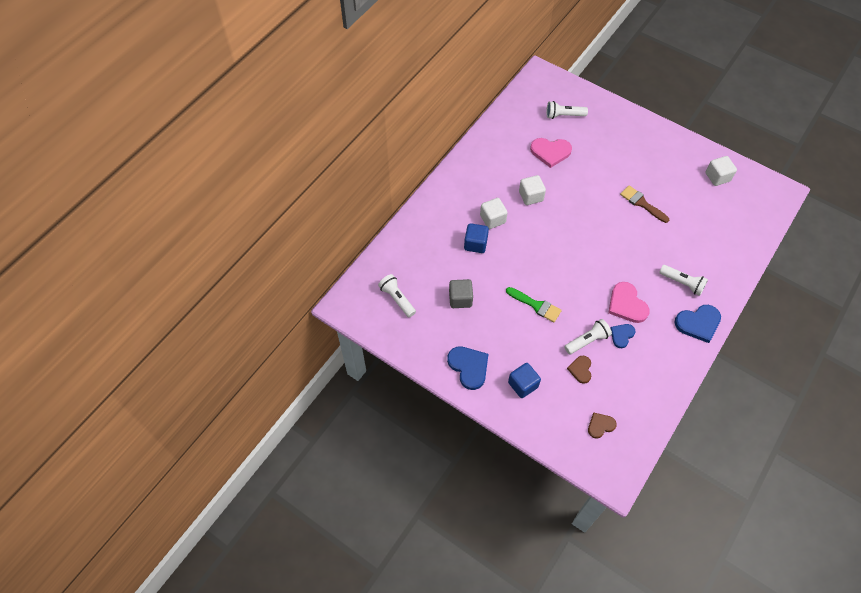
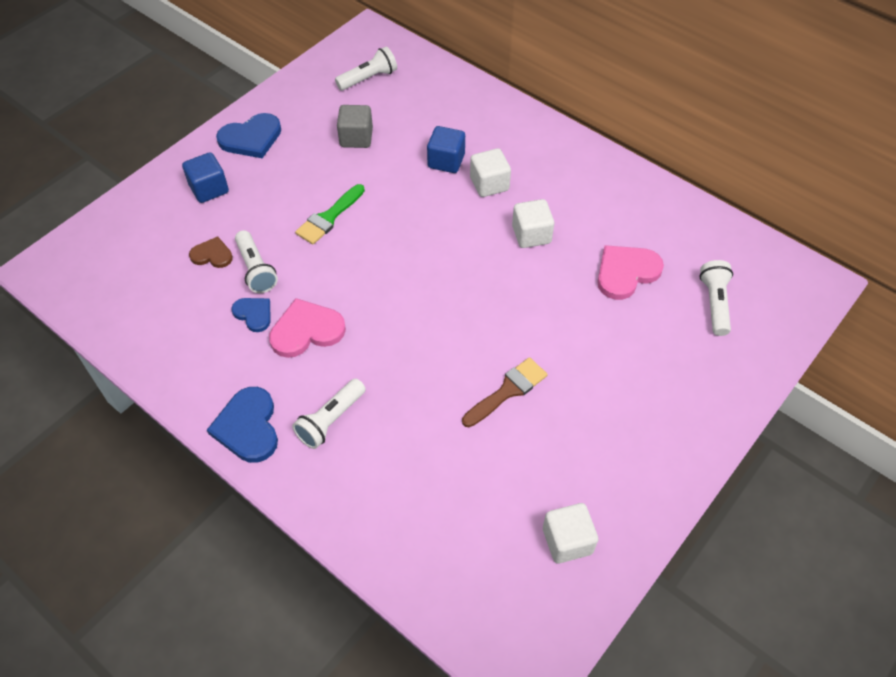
camera: 95 degrees right, 5 degrees down
(550, 152) = (626, 272): pink heart -> pink heart turned 45 degrees clockwise
(600, 425) = (121, 264): brown heart -> none

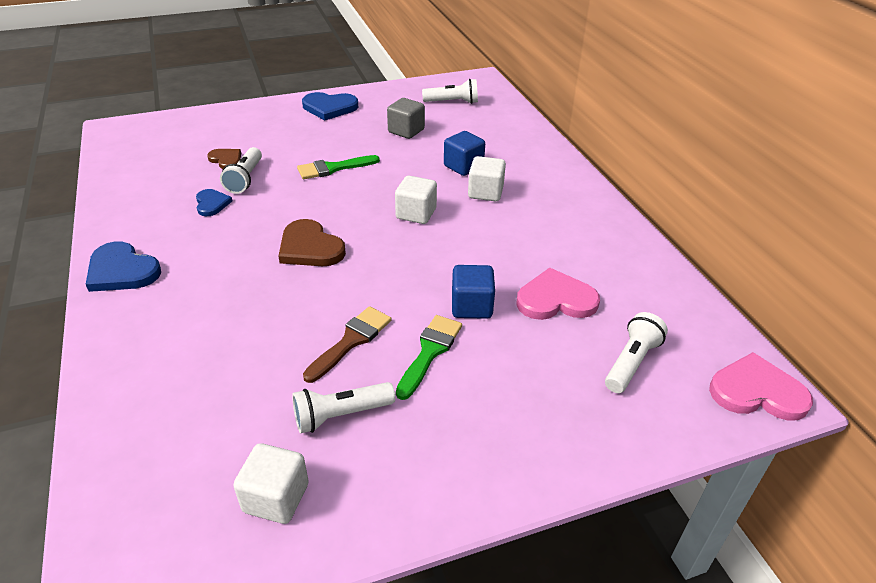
camera: 30 degrees right, 15 degrees down
(209, 189) = (268, 124): blue cube -> blue cube (471, 306)
(248, 427) = (122, 271): blue heart -> blue heart turned 75 degrees counterclockwise
(306, 330) = (236, 229): pink heart -> pink heart (757, 391)
(330, 420) = (184, 294): white flashlight -> white flashlight (340, 415)
(392, 318) = (310, 247): none -> brown heart
(507, 391) = (351, 341): brown brush -> brown brush turned 45 degrees counterclockwise
(531, 235) = (489, 238): white cube -> white cube (416, 214)
(573, 369) = (429, 352): none -> green brush

